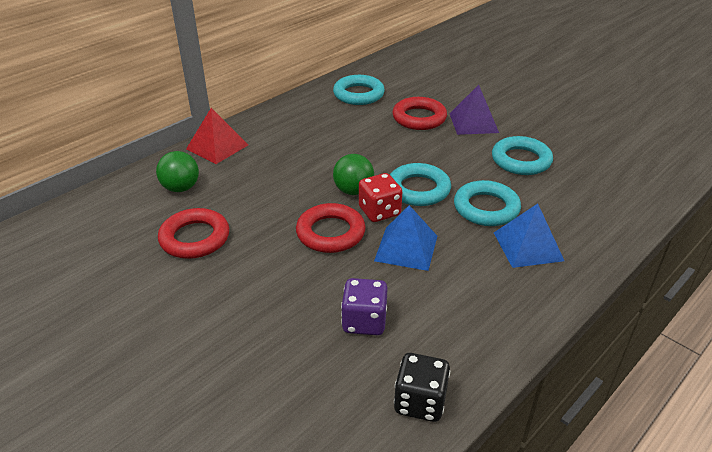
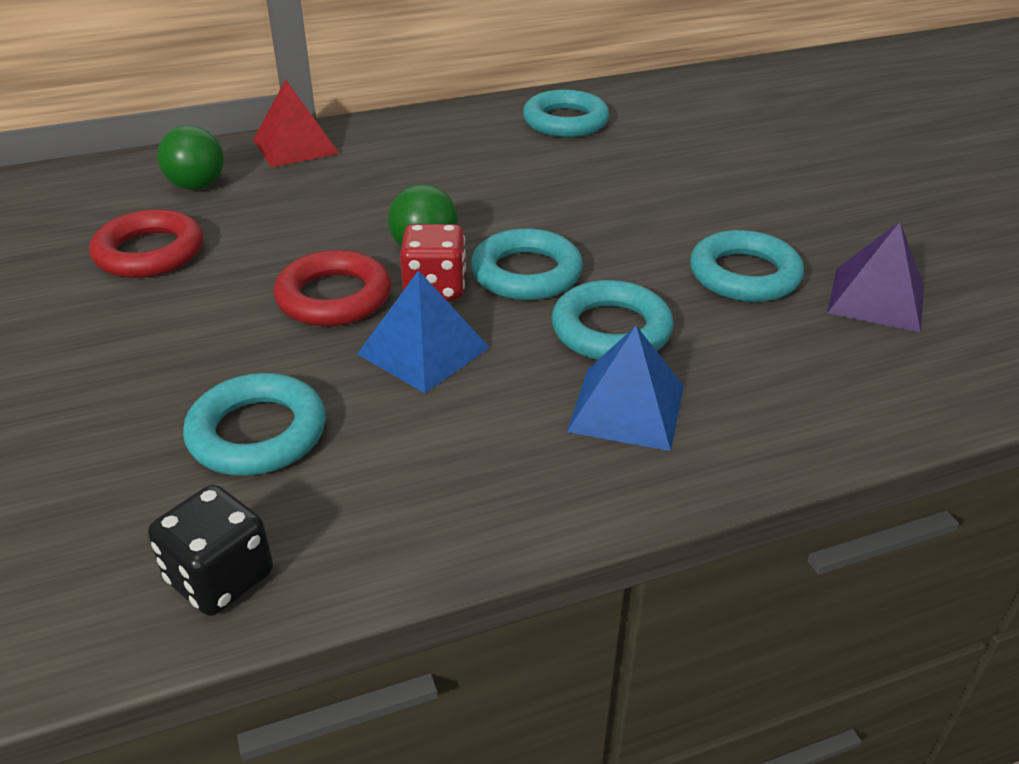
camera: 25 degrees right, 0 degrees up
(364, 321) = (257, 433): purple dice -> turquoise ring
(419, 118) = (629, 174): red ring -> none
(473, 123) = (715, 200): purple pyramid -> purple pyramid (876, 299)

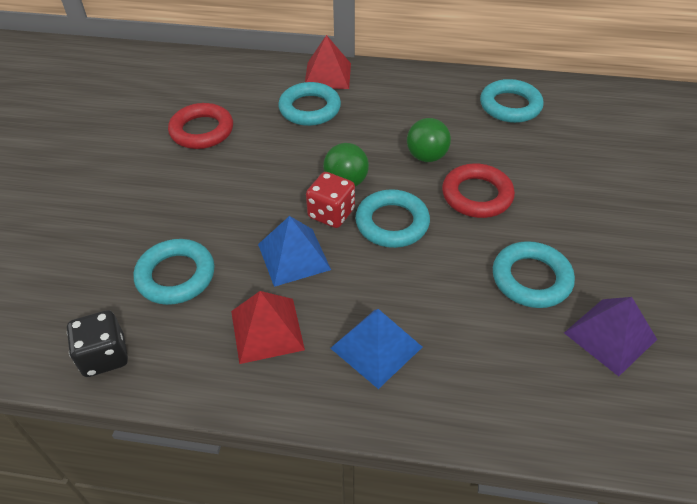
camera: 30 degrees right, 10 degrees up
(197, 186) = (255, 89): green ball -> green ball (426, 156)
(334, 297) = (273, 199): red ring -> red ring (477, 195)
(459, 445) = (267, 330): none -> red pyramid
(611, 330) = (410, 287): turquoise ring -> turquoise ring (310, 109)

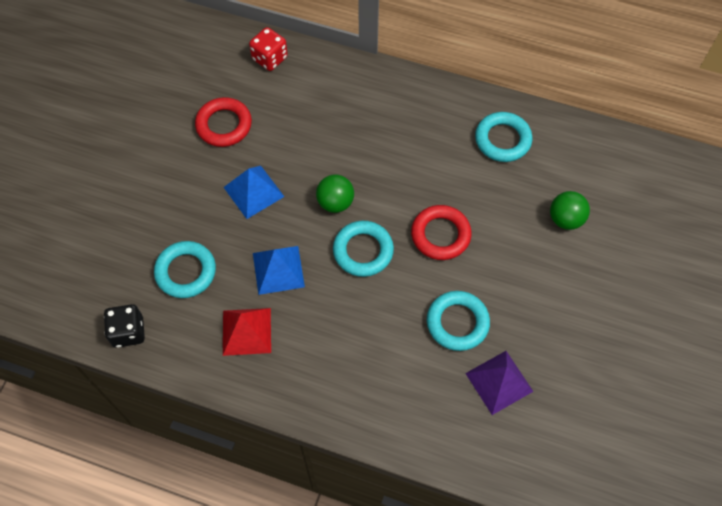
camera: 10 degrees right, 15 degrees up
(310, 109) = (322, 114): turquoise ring -> none
(328, 75) = (346, 75): red pyramid -> none
(331, 213) = (316, 233): red dice -> red dice (270, 58)
(376, 347) = (323, 360): blue pyramid -> blue pyramid (253, 192)
(426, 156) = (410, 186): green ball -> green ball (565, 219)

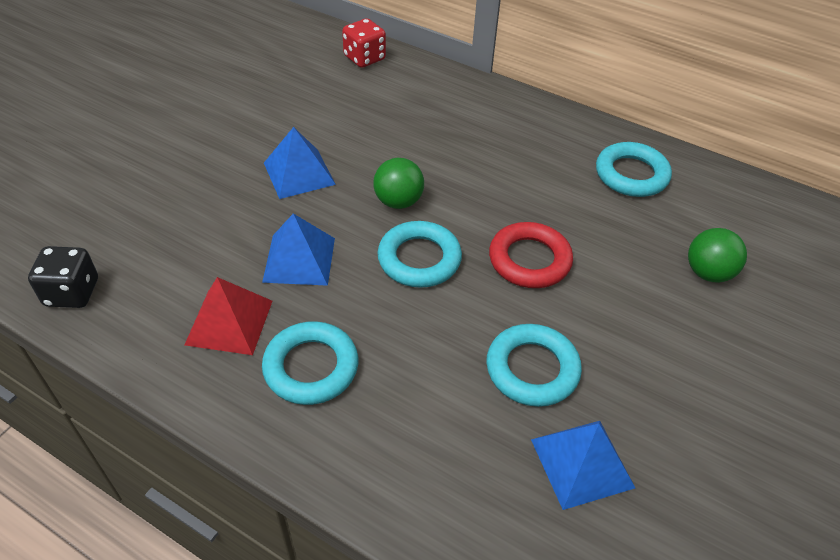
camera: 10 degrees right, 15 degrees down
(186, 272) = (178, 240): turquoise ring -> turquoise ring (311, 367)
(224, 125) = (288, 106): red ring -> none
(499, 382) = (581, 463): purple pyramid -> blue pyramid

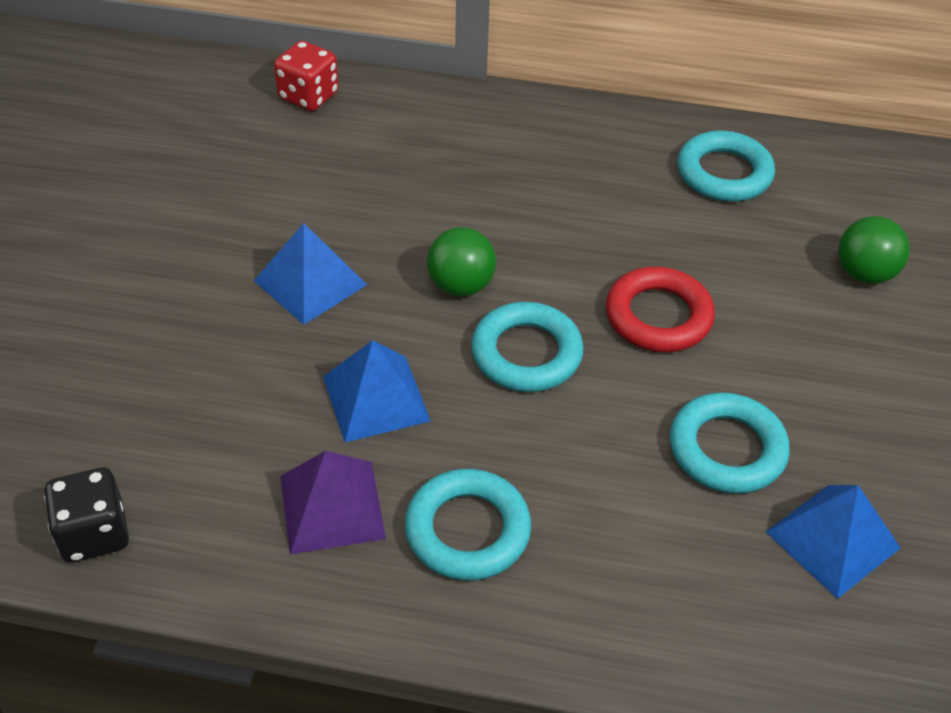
camera: 20 degrees left, 0 degrees up
(229, 322) = (332, 507): red pyramid -> purple pyramid

